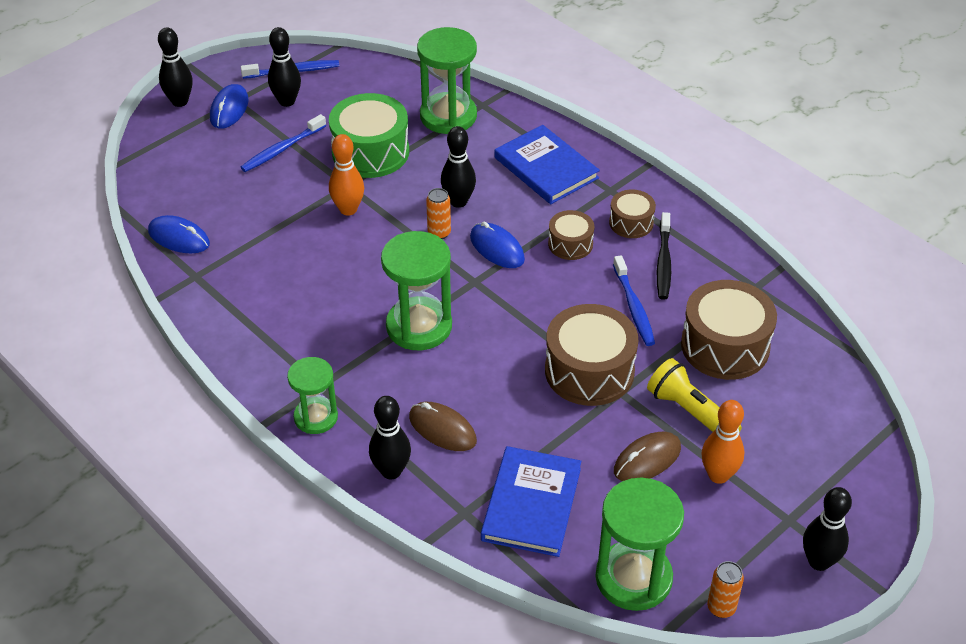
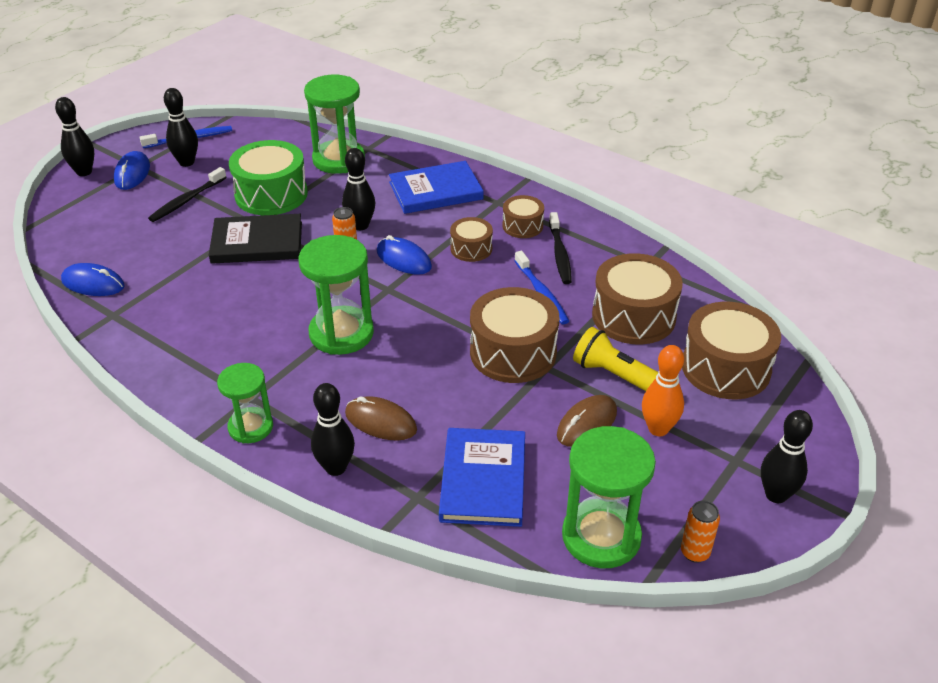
camera: 10 degrees left, 5 degrees down
(282, 149) = (187, 200): blue toothbrush -> black toothbrush
(348, 209) = (257, 242): orange bowling pin -> black book
(546, 168) = (436, 191): blue book -> blue book turned 60 degrees counterclockwise
(807, 418) = (725, 368): none -> brown drum

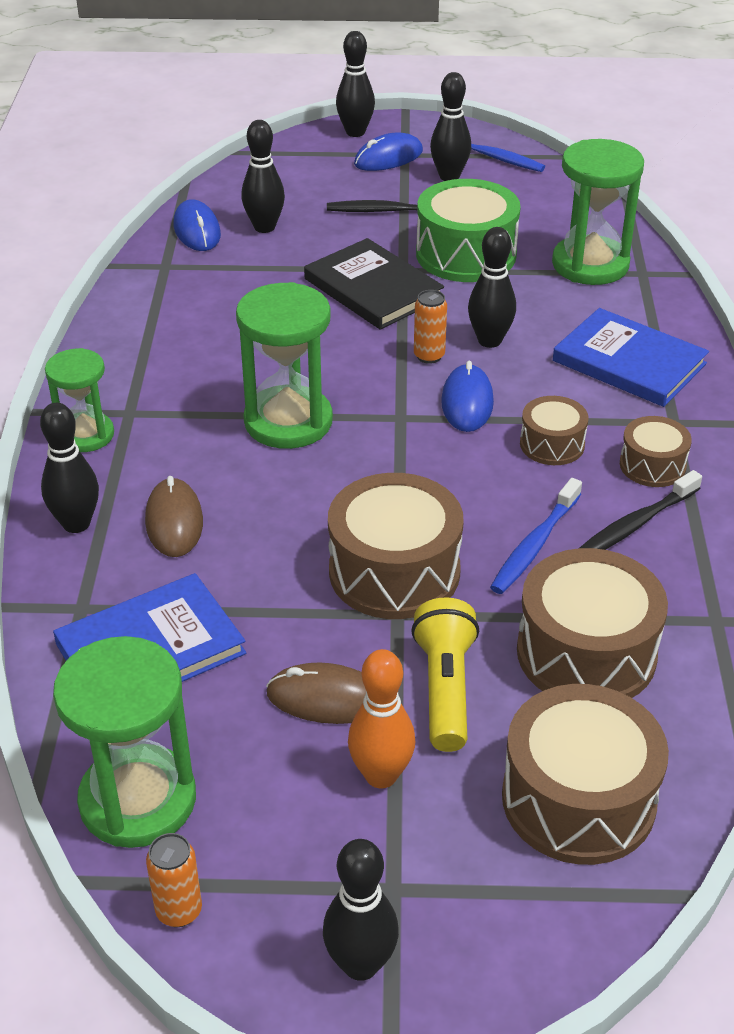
camera: 55 degrees right, 0 degrees up
(132, 254) = (264, 227): none -> black bowling pin

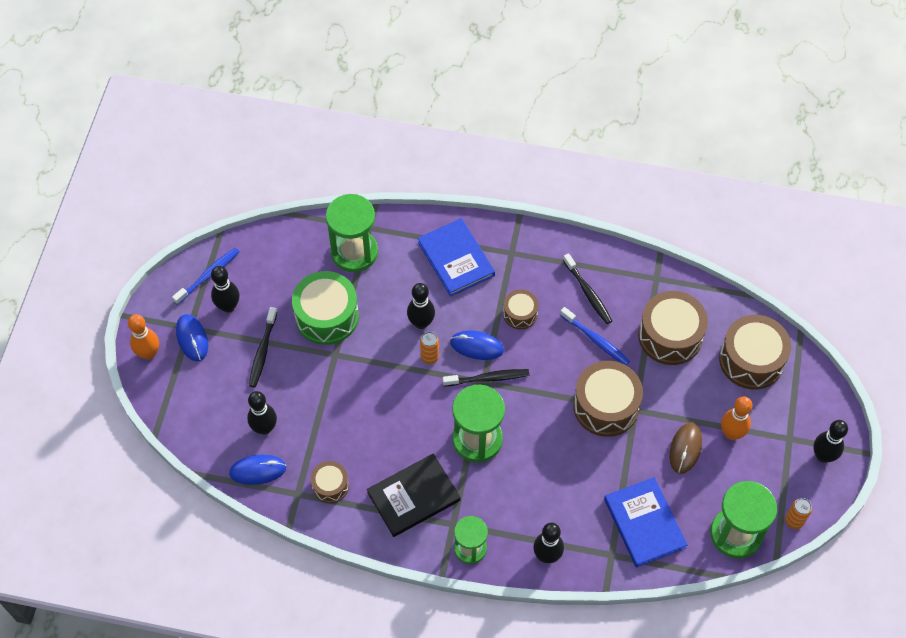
camera: 80 degrees left, 20 degrees up
(174, 522) = (553, 506): brown mouse -> none
(355, 132) = (149, 353): black bowling pin -> orange bowling pin
(373, 289) = (353, 375): black book -> black book (413, 496)
(409, 421) = (488, 378): none -> black toothbrush
(445, 689) = (685, 398): yellow flashlight -> none
(629, 362) = (456, 259): blue book -> blue book turned 75 degrees counterclockwise
(652, 465) = (545, 272): brown drum -> brown drum (330, 486)

